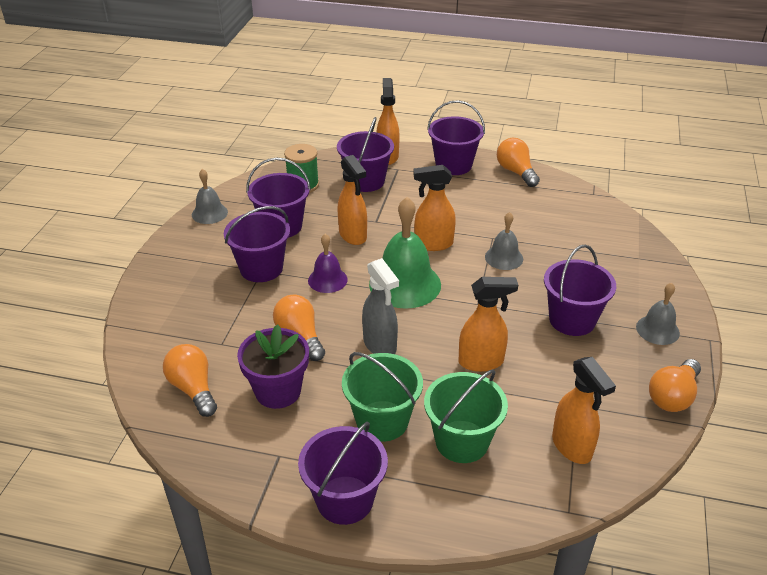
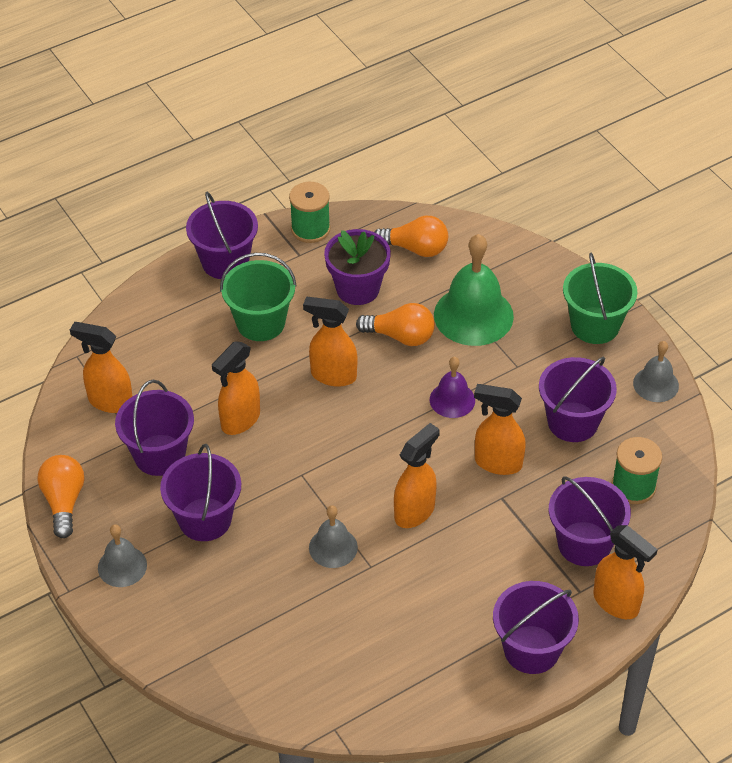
camera: 135 degrees right, 10 degrees up
(238, 472) = (310, 229): none -> green spool
(261, 268) = (520, 367): purple bucket -> purple bucket (159, 455)
(380, 345) = (333, 375): grey spray bottle -> orange spray bottle
(405, 284) = (384, 446): green bell -> green bell (473, 315)
(462, 441) = (190, 349): green bucket -> green bucket (595, 325)
(516, 172) = (453, 696): orange light bulb -> none

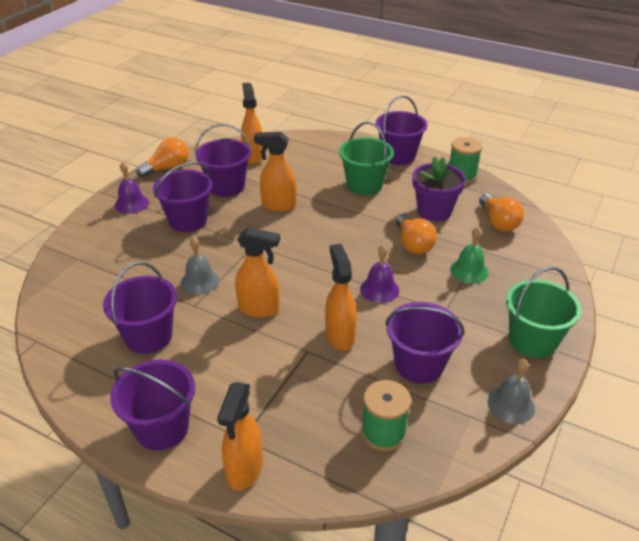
camera: 60 degrees right, 10 degrees down
(122, 566) = (131, 204): grey bell -> purple bell
(333, 375) = (349, 228): orange spray bottle -> none
(473, 315) = (469, 271): green bell -> green bell, size x0.55
(584, 544) = (296, 421): purple bucket -> purple bucket (148, 336)

